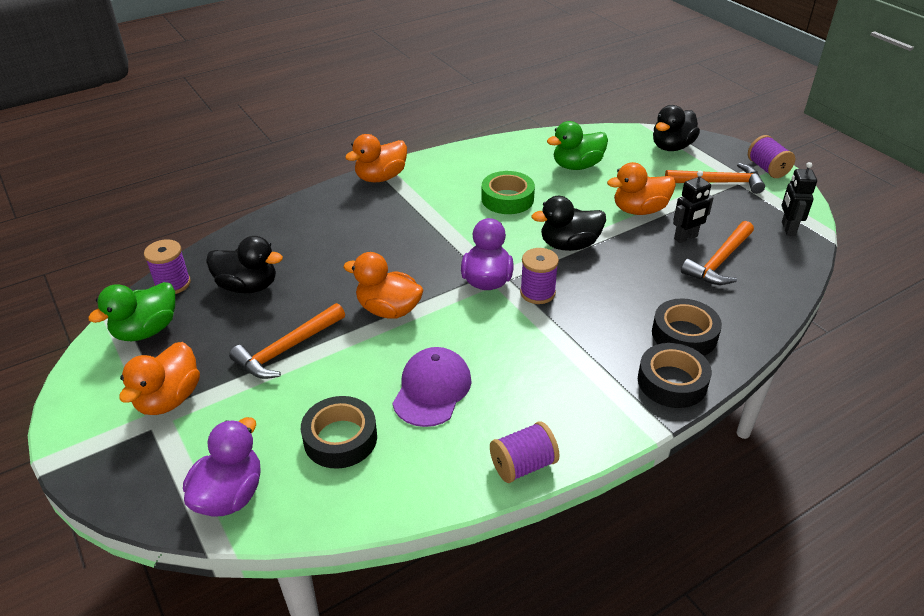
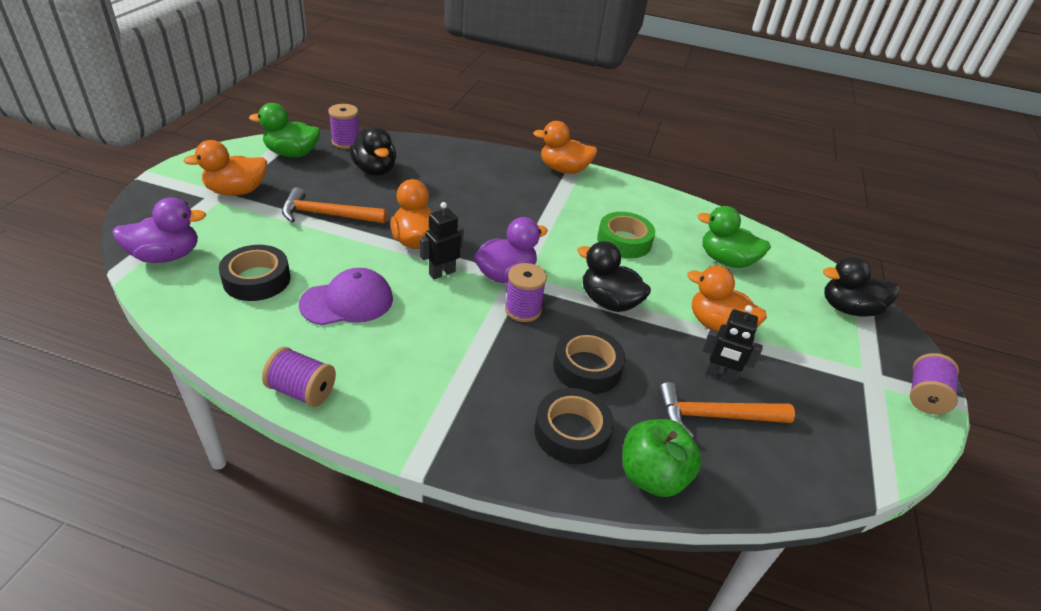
camera: 45 degrees right, 0 degrees up
(672, 382) = (494, 449): black tape -> black tape (587, 367)
(718, 182) = (842, 366): orange hammer -> none
(749, 318) = (652, 476): none -> green apple
(788, 229) = (843, 453): black robot -> black robot (442, 273)

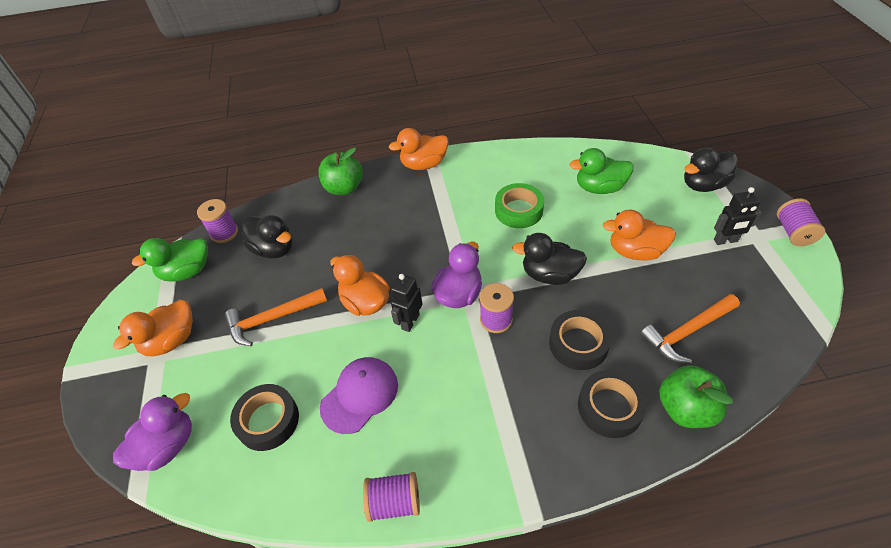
camera: 20 degrees left, 10 degrees up
(475, 155) = (344, 188): none -> green apple
(719, 375) = (666, 295): black robot -> black robot (725, 240)

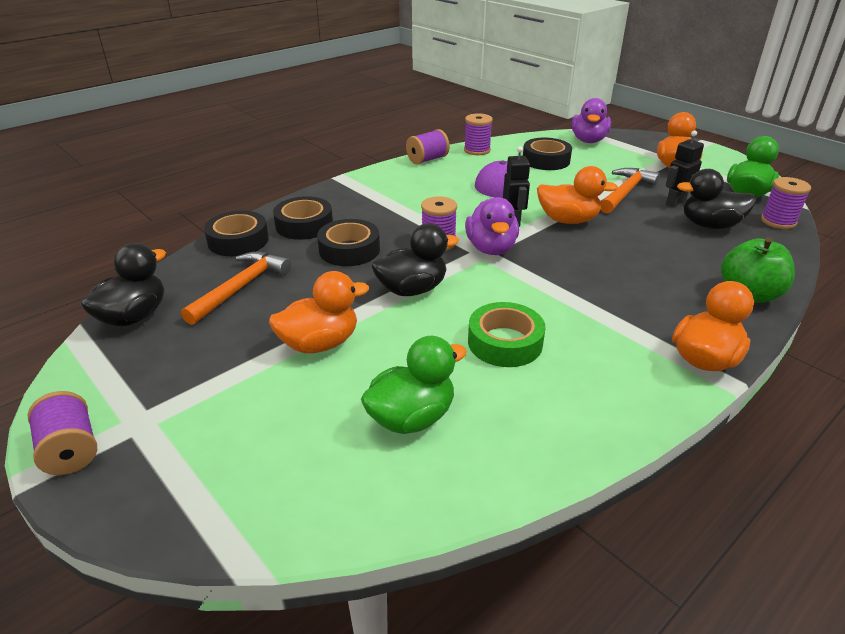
camera: 145 degrees right, 15 degrees down
(314, 496) = (477, 150): none -> purple spool
(685, 408) = (238, 241): green apple -> black tape
(703, 185) = (226, 492): black duck -> black duck (134, 316)
(725, 240) = (190, 399): black robot -> black robot (675, 202)

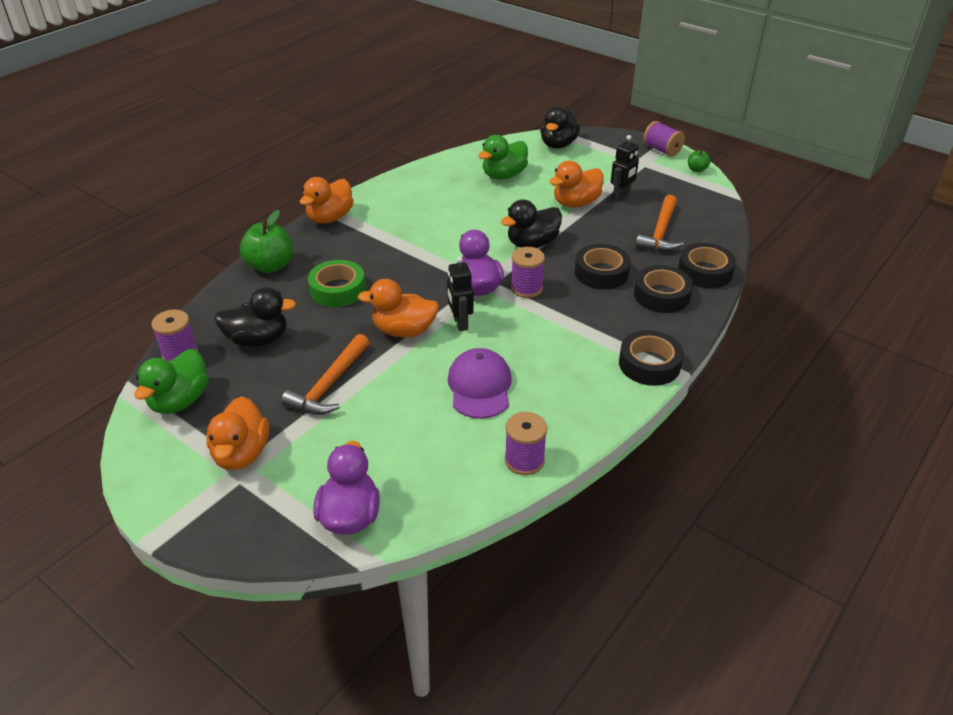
camera: 170 degrees right, 5 degrees up
(69, 389) = (696, 169): none -> green apple
(134, 316) = (711, 206): black duck -> black duck (558, 144)
(427, 159) = (587, 426): purple spool -> none
(505, 342) = (458, 215): green tape -> green tape (337, 290)
(546, 160) = (422, 445): black tape -> black tape (649, 364)
(675, 202) = (277, 372): black robot -> black robot (621, 196)

